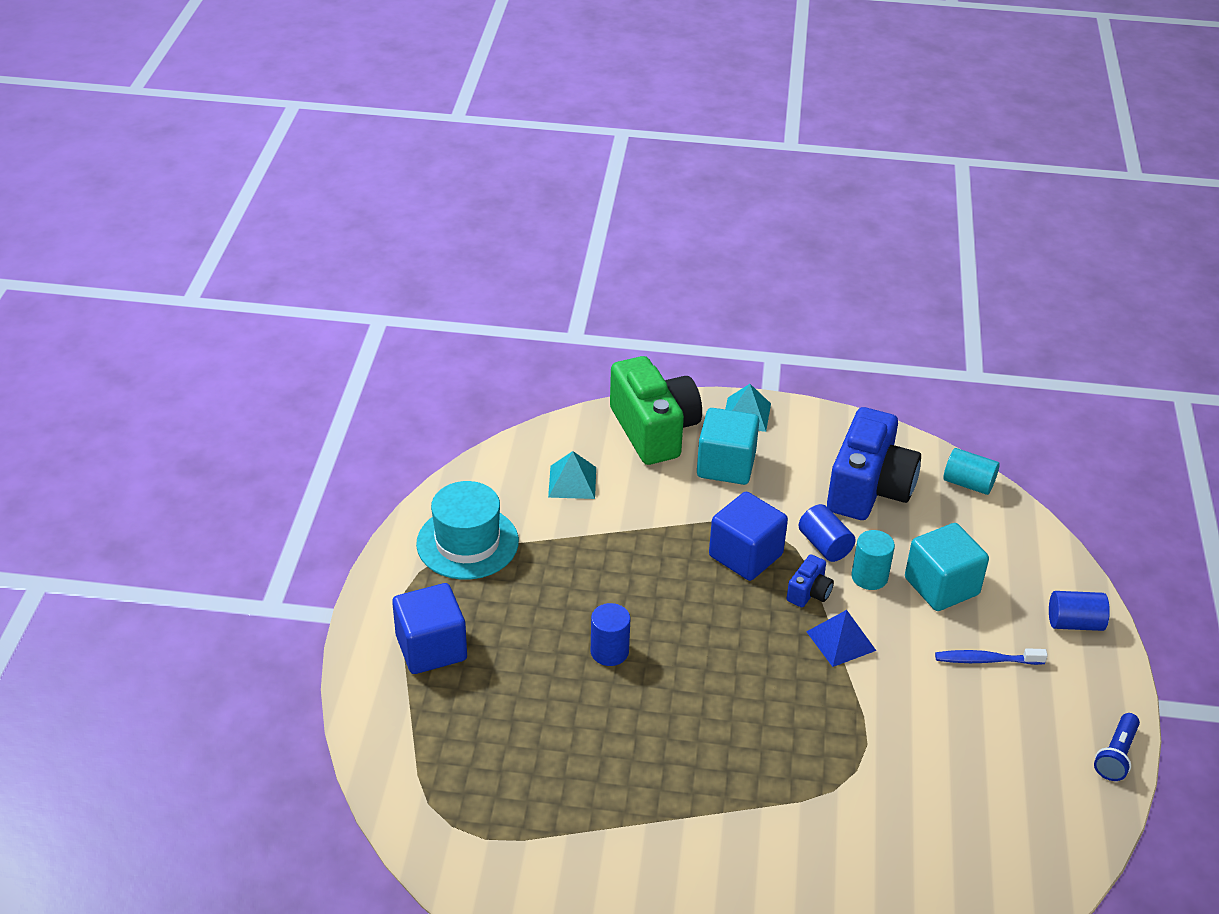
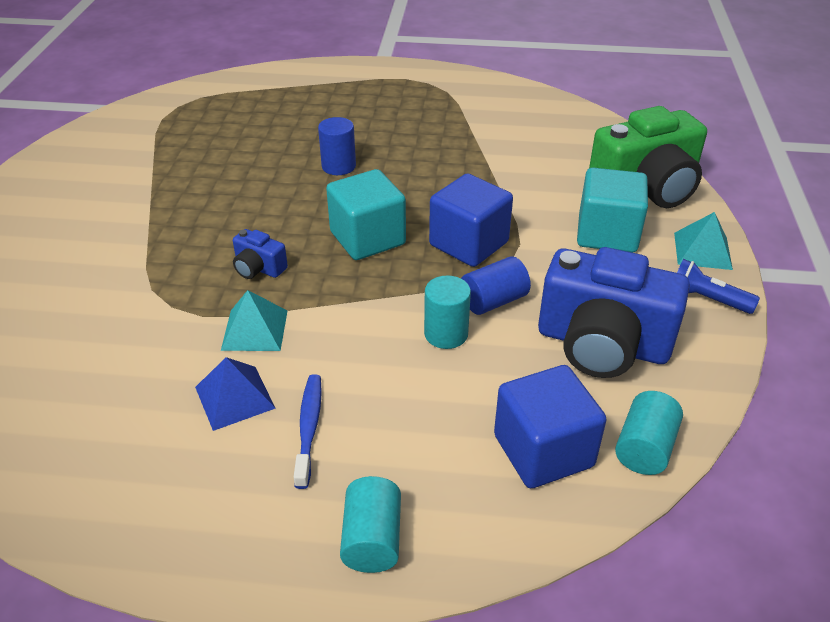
camera: 90 degrees right, 0 degrees up
(431, 648) = (346, 91): blue cube -> blue cube (543, 451)
(467, 542) = (463, 100): turquoise hat -> none
(572, 482) = (552, 145): turquoise pyramid -> turquoise pyramid (254, 330)
(809, 592) = (417, 285): blue camera -> blue camera (258, 268)
(840, 641) = (346, 305): blue pyramid -> blue pyramid (234, 397)
(941, 586) = (435, 397): turquoise cube -> turquoise cube (367, 238)
(1074, 623) = (372, 539): blue cylinder -> turquoise cylinder
(1116, 755) = (128, 548): blue flashlight -> blue flashlight (706, 299)

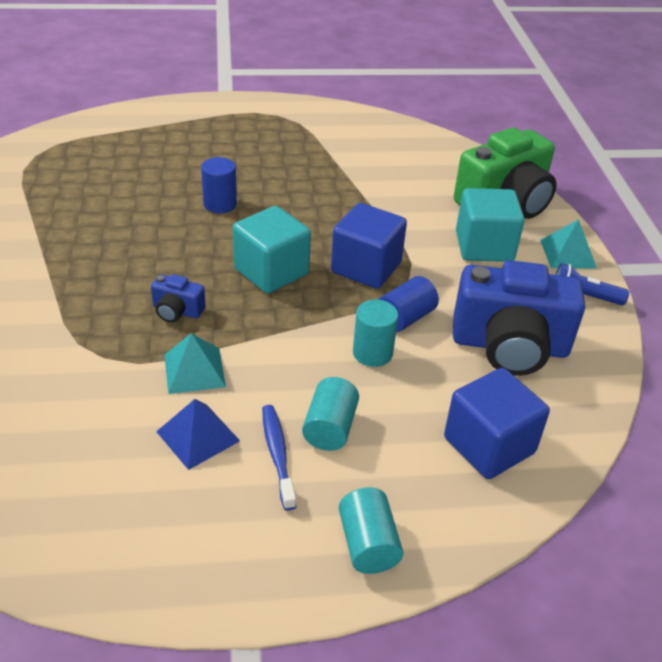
camera: 15 degrees left, 0 degrees up
(644, 448) = (570, 431): turquoise cylinder -> turquoise cylinder (330, 428)

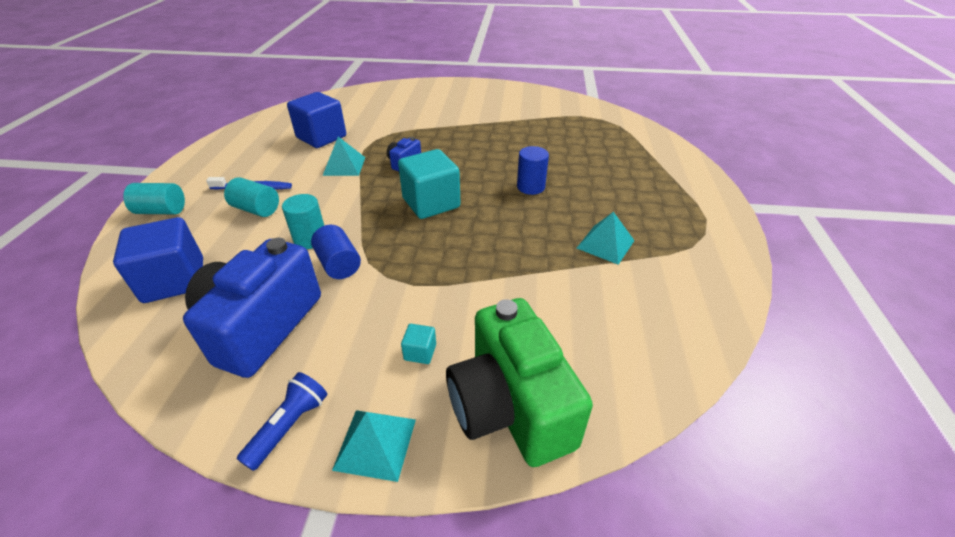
camera: 105 degrees right, 0 degrees up
(198, 436) = (291, 164): blue pyramid -> none
(310, 162) = (605, 244): none -> turquoise pyramid
(366, 267) = (417, 253): blue cube -> blue cube (321, 137)
(484, 246) = (420, 352): turquoise cube -> turquoise cube, size x0.43

